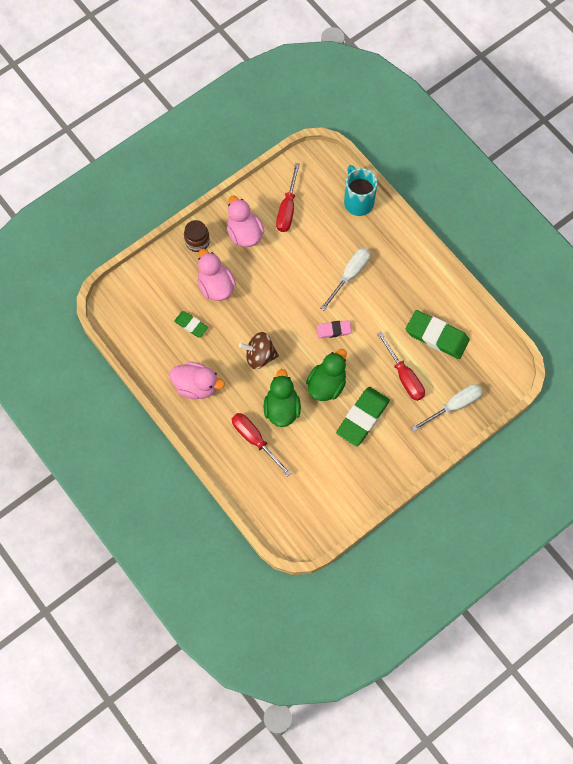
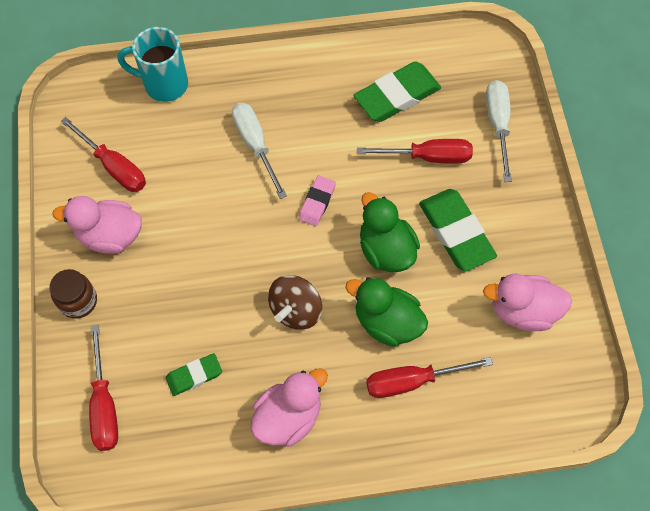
camera: 60 degrees left, 5 degrees down
(149, 290) = (104, 405): none -> red screwdriver
(216, 286) = (159, 312): pink duck -> pink duck (523, 311)

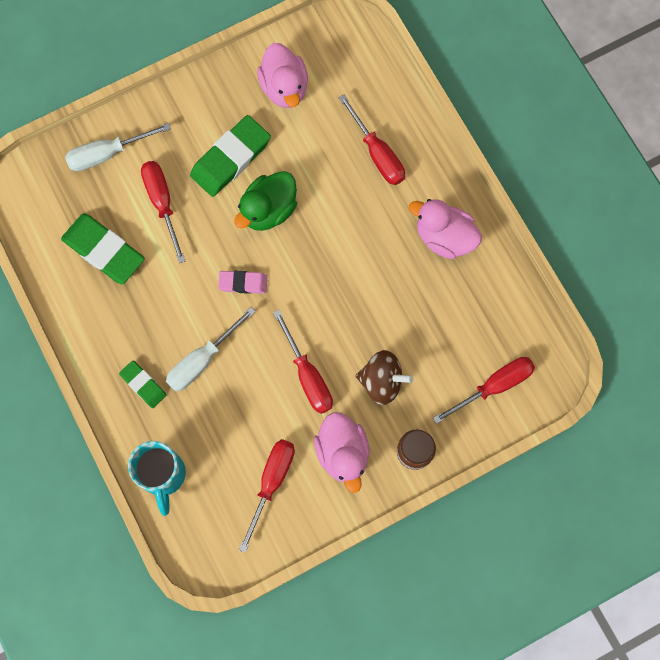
camera: 110 degrees left, 10 degrees up
(194, 376) = (440, 324): green eraser -> green eraser (143, 385)
(199, 230) = (308, 375): none -> red screwdriver
(296, 310) = (352, 264): brown spinning top -> brown spinning top (382, 381)
(387, 322) = (334, 188): green duck -> none

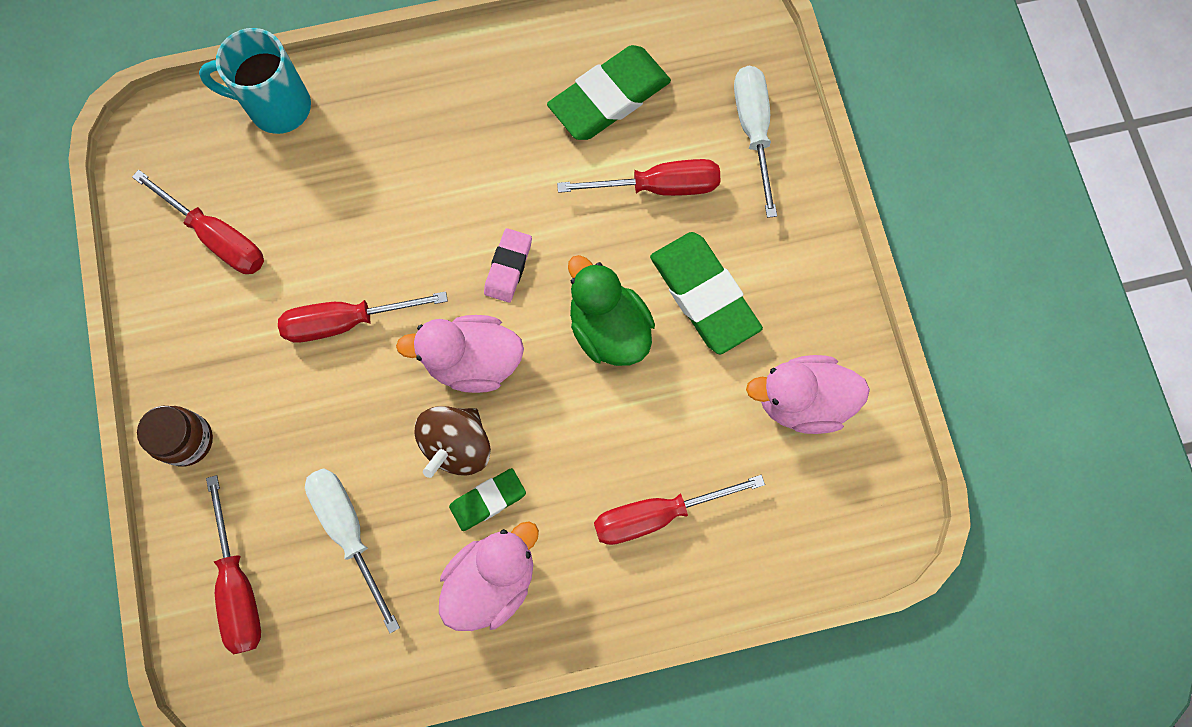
camera: 105 degrees right, 0 degrees up
(143, 385) = (406, 108): green eraser -> green eraser (488, 500)
(202, 360) = (415, 189): white screwdriver -> white screwdriver (349, 531)
(342, 453) = (222, 340): pink duck -> pink duck (473, 361)
(382, 381) = (303, 422): brown spinning top -> brown spinning top (457, 445)

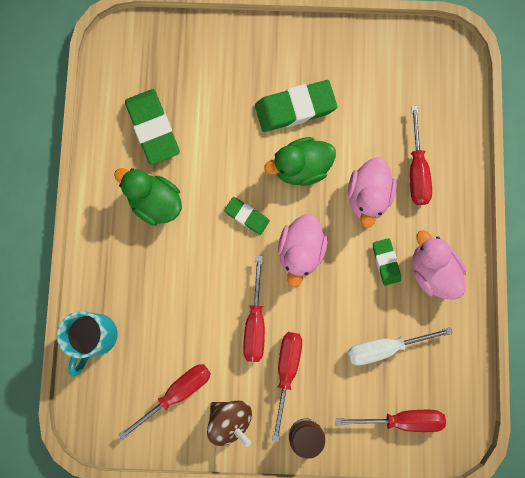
camera: 75 degrees left, 5 degrees up
(457, 445) = (349, 272): brown spinning top -> brown spinning top (230, 419)
(496, 132) = (155, 202): none -> green duck
(508, 267) = (247, 216): pink eraser -> green eraser
(658, 186) = (220, 115): red screwdriver -> red screwdriver (286, 371)
(753, 131) = (200, 51): white screwdriver -> none
(801, 401) = (371, 73): pink duck -> pink duck (368, 196)

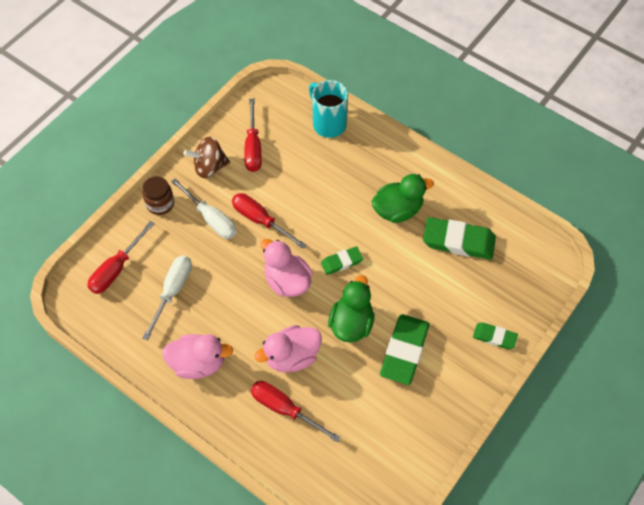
camera: 125 degrees right, 20 degrees down
(286, 371) = (211, 219): red screwdriver -> white screwdriver
(368, 196) = (292, 357): pink duck -> pink duck turned 75 degrees counterclockwise
(386, 262) = (231, 334): green eraser -> green eraser (494, 337)

